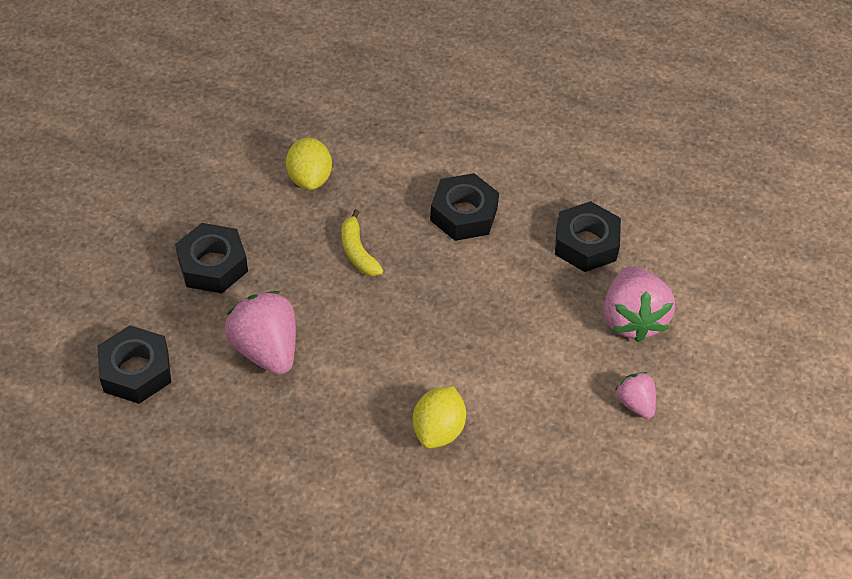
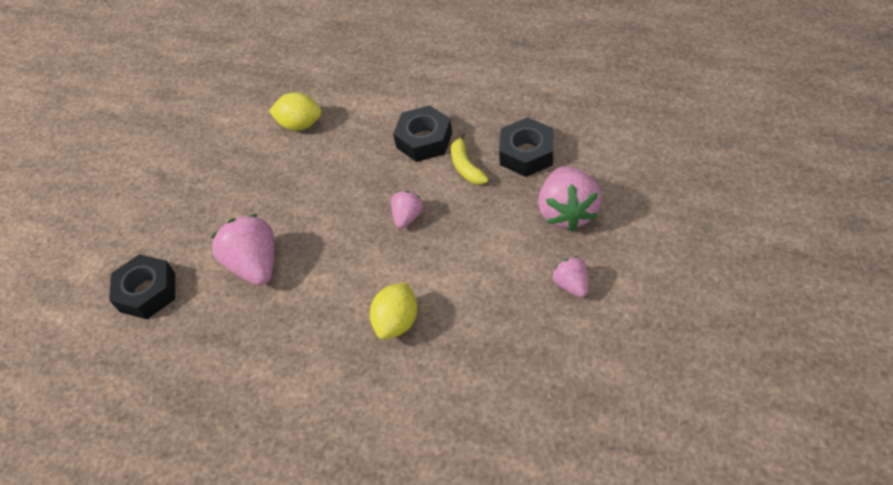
camera: 10 degrees right, 0 degrees up
(212, 265) = (217, 200): black nut -> none
(309, 178) = (300, 124): yellow lemon -> yellow lemon turned 75 degrees counterclockwise
(357, 252) = (335, 178): yellow banana -> yellow banana (466, 166)
(446, 307) = (407, 217): none -> pink strawberry

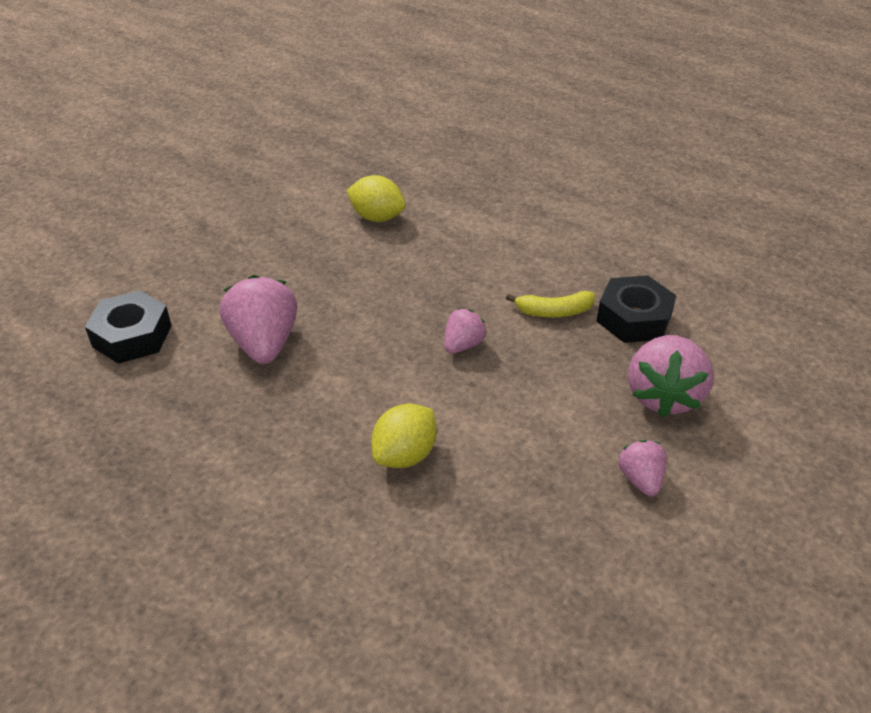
camera: 10 degrees right, 10 degrees down
(424, 140) = (514, 270): black nut -> none
(466, 166) = (554, 311): yellow banana -> yellow banana turned 90 degrees counterclockwise

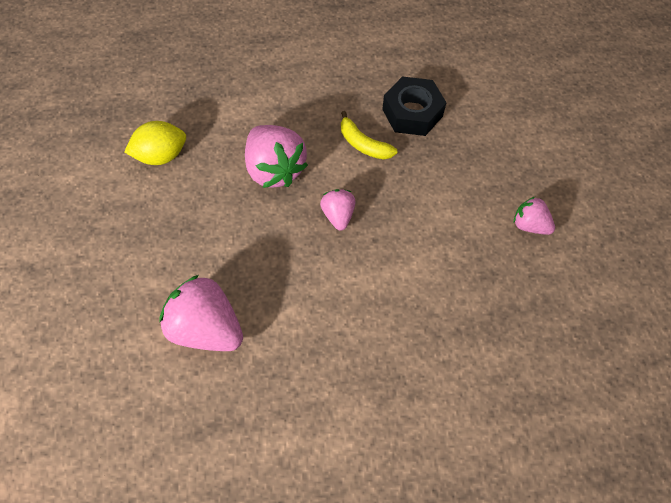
camera: 45 degrees left, 20 degrees up
(132, 336) = (98, 409): black nut -> none
(405, 454) = (395, 327): yellow lemon -> none
(554, 311) = (363, 144): yellow banana -> yellow banana turned 90 degrees clockwise
(663, 395) = (483, 157): pink strawberry -> pink strawberry (275, 169)

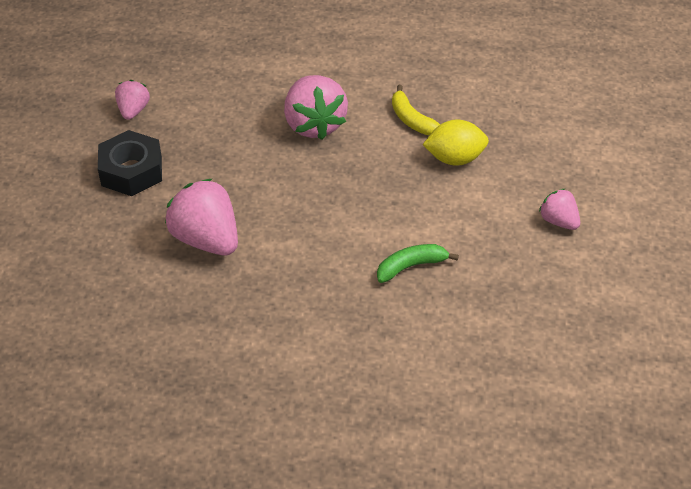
camera: 15 degrees right, 15 degrees down
(162, 155) = (206, 92): yellow lemon -> yellow lemon (454, 158)
(338, 215) = (364, 175): pink strawberry -> pink strawberry (133, 110)
(412, 113) = (473, 101): black nut -> black nut (131, 171)
(413, 309) = (411, 266): none -> green banana

